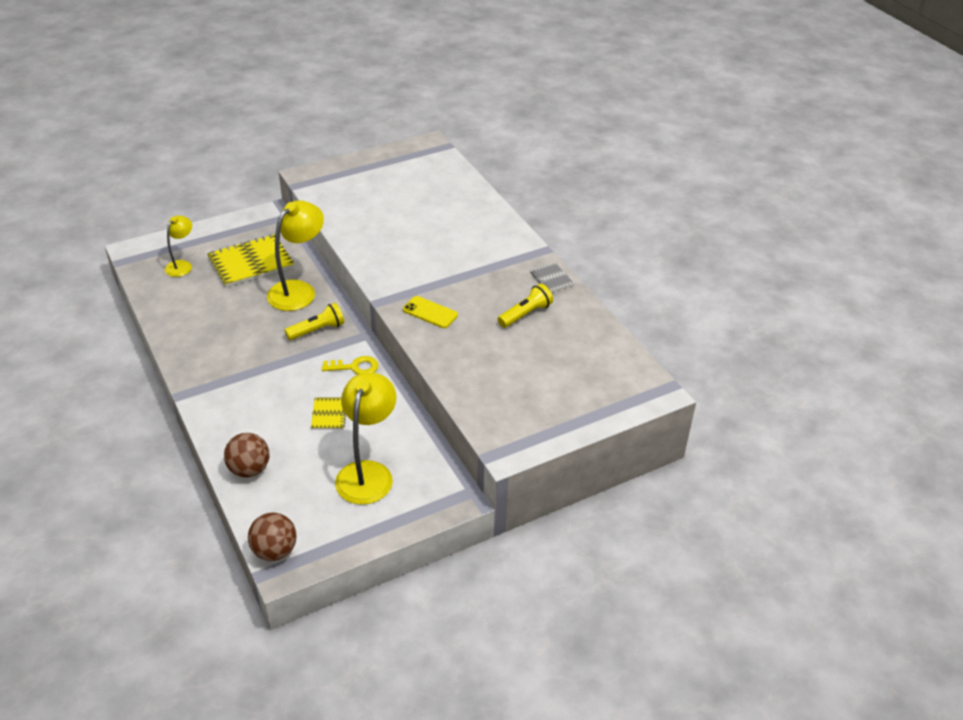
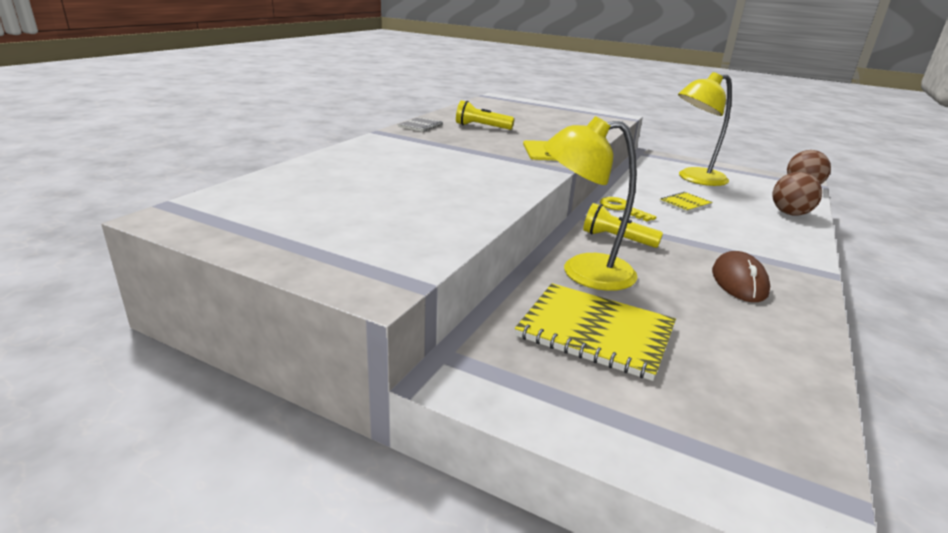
camera: 125 degrees left, 15 degrees down
(182, 265) = (712, 402): yellow lamp -> none
(223, 345) = (739, 281): none -> brown mouse

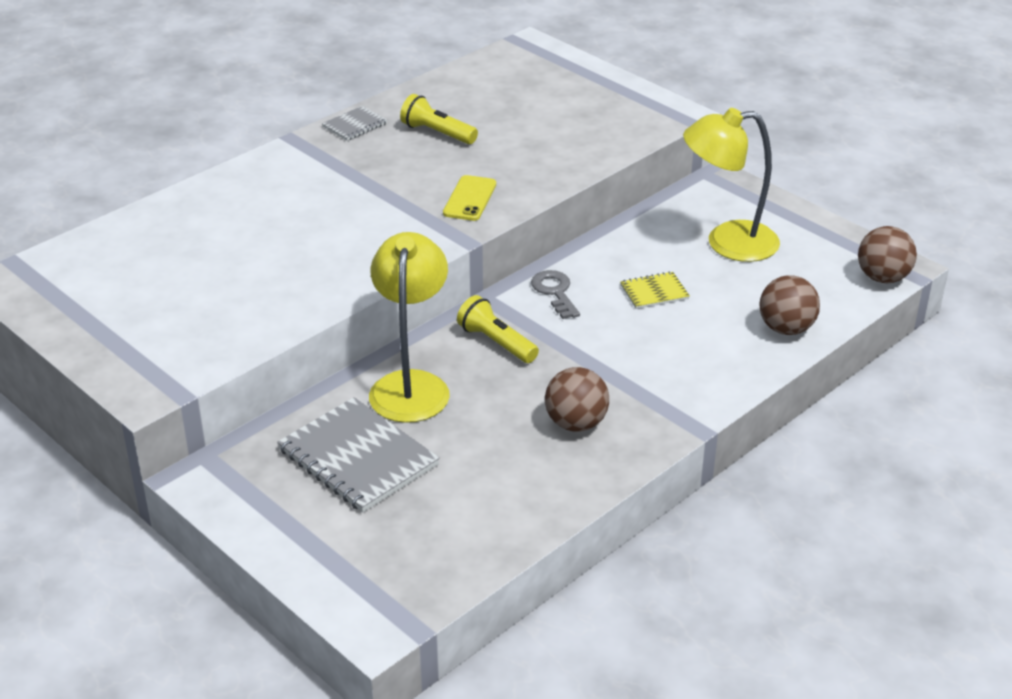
camera: 20 degrees right, 10 degrees up
(583, 272) = (411, 385): yellow lamp -> yellow lamp turned 75 degrees clockwise
(595, 332) = (358, 457): yellow notebook -> grey notebook
(622, 208) = (555, 292): yellow key -> grey key
(739, 281) = (576, 423): brown mouse -> brown ball

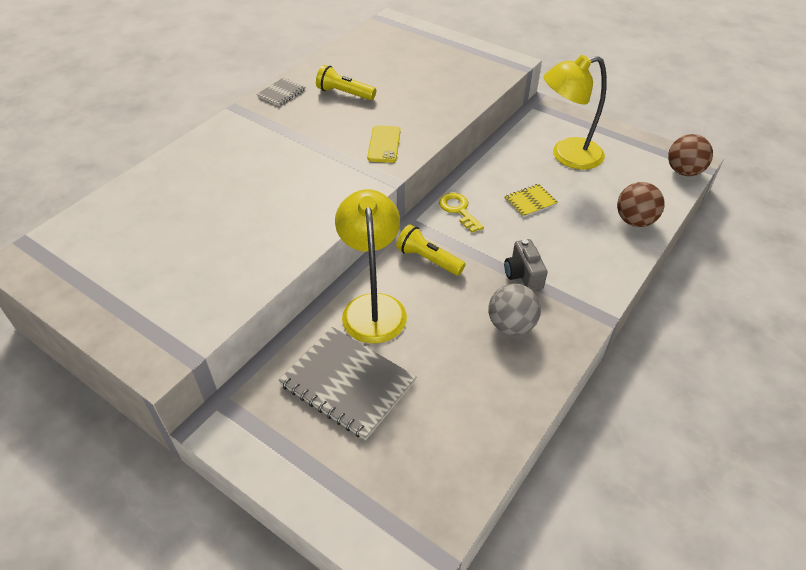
camera: 10 degrees left, 10 degrees up
(555, 292) = (459, 210): grey key -> yellow key
(576, 423) = (511, 325): brown ball -> grey ball
(612, 372) = (523, 275): none -> grey camera

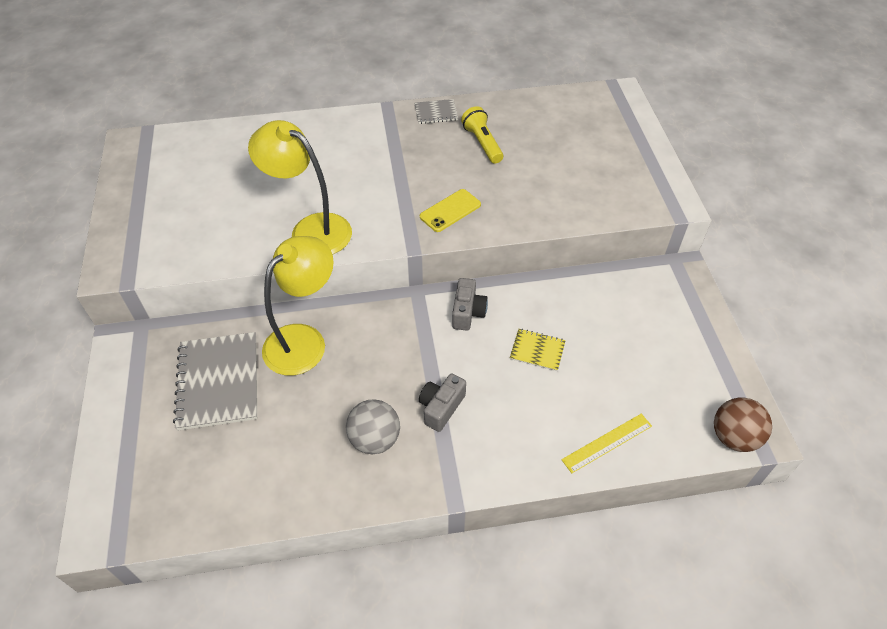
camera: 45 degrees right, 5 degrees up
(428, 259) = (389, 335): yellow flashlight -> none
(459, 210) = (467, 312): yellow key -> grey camera
(567, 156) = (634, 334): yellow lamp -> yellow lamp (311, 229)
(634, 221) = (607, 442): brown ball -> yellow ruler

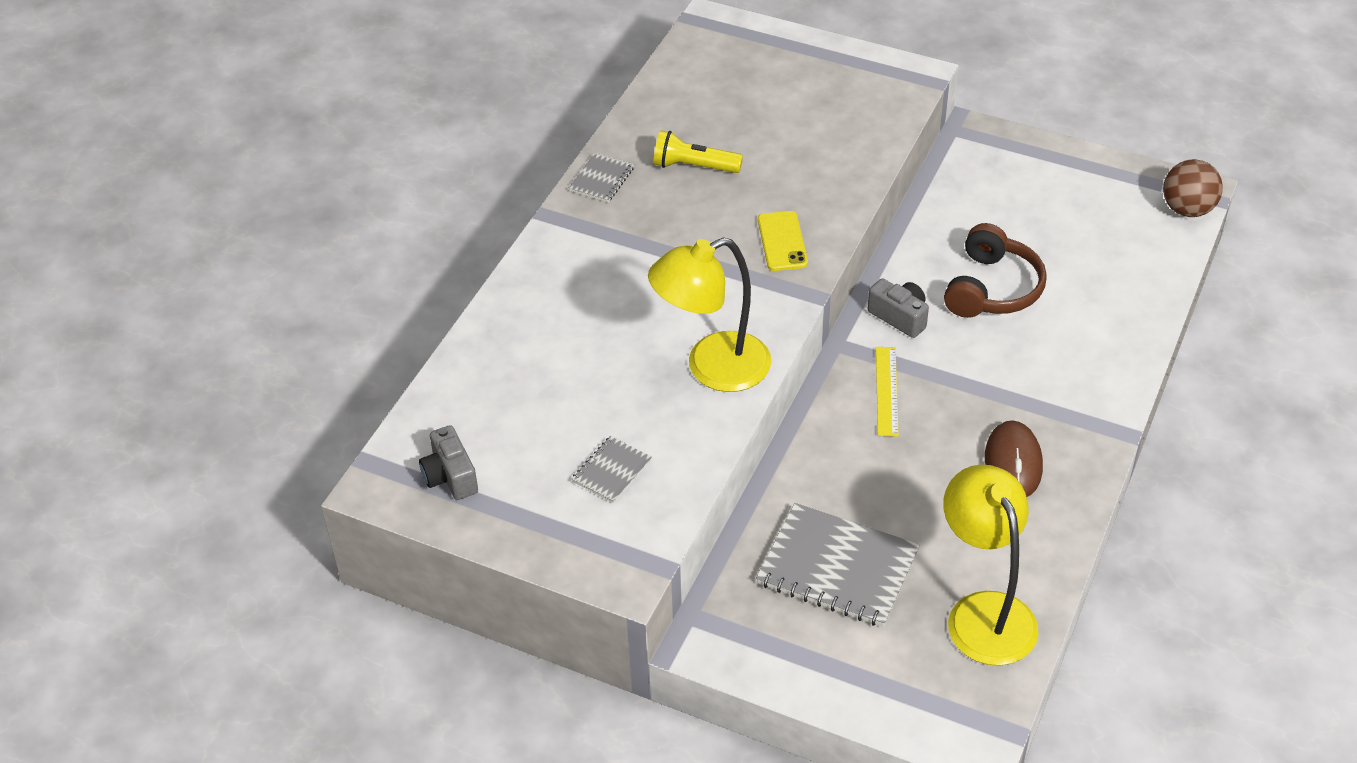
camera: 55 degrees left, 5 degrees down
(194, 225) = (612, 471): none -> grey notebook
(304, 340) = (833, 469): yellow lamp -> yellow lamp (984, 612)
(375, 439) = (1013, 463): grey ball -> brown mouse
(441, 407) = (1010, 394): grey camera -> grey camera (450, 476)
(537, 350) = (992, 288): yellow notebook -> brown headphones
(607, 442) = (1136, 295): yellow ruler -> yellow ruler (886, 391)

